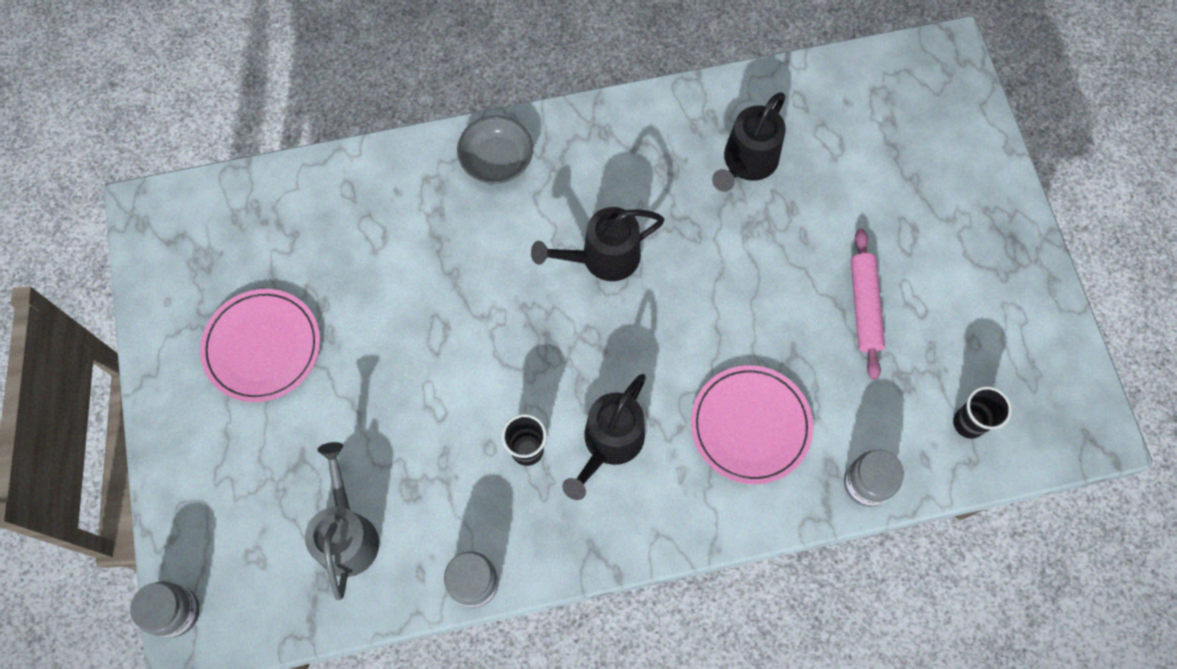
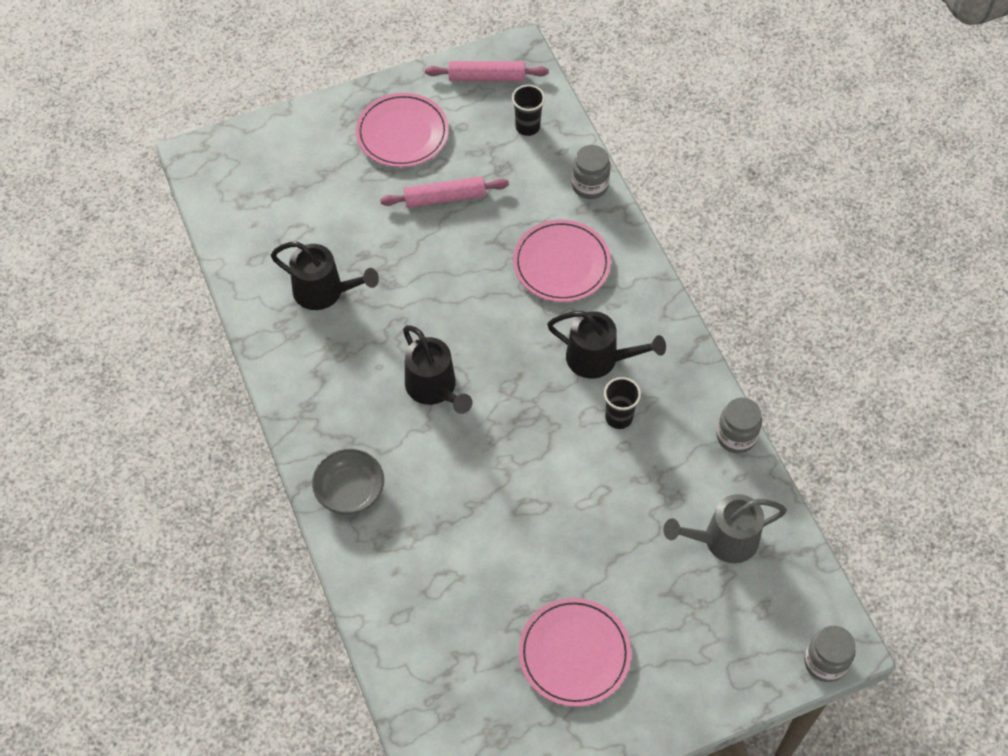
camera: 100 degrees left, 10 degrees down
(967, 272) = (402, 133): none -> pink plate
(1054, 386) = (487, 77): none -> pink rolling pin

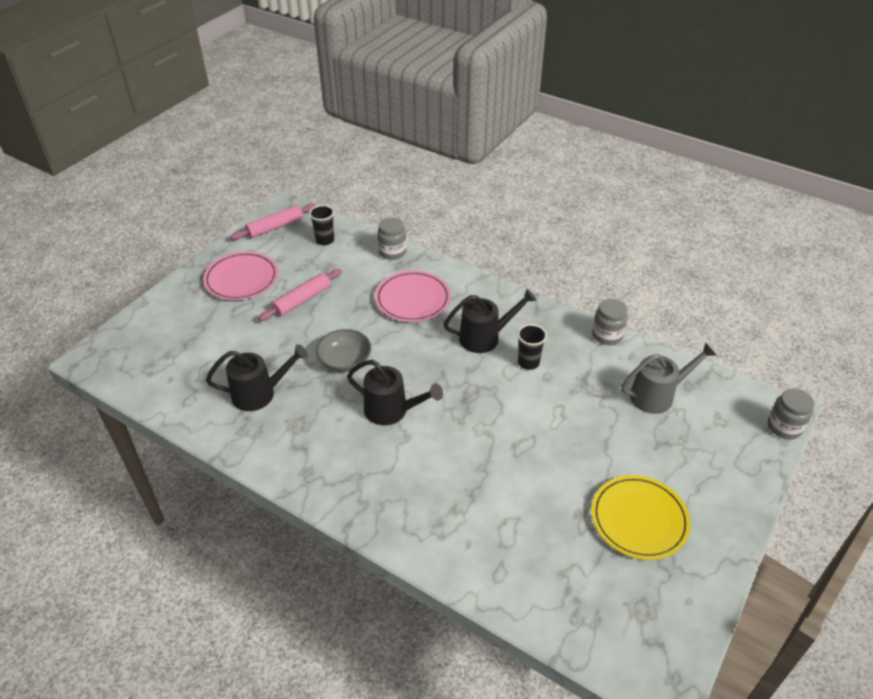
camera: 35 degrees left, 15 degrees down
(350, 490) = (386, 509): grey bowl -> grey bowl (345, 360)
(574, 654) = (639, 519): pink plate -> yellow plate
(723, 540) = (658, 395): grey watering can -> grey watering can turned 150 degrees counterclockwise

